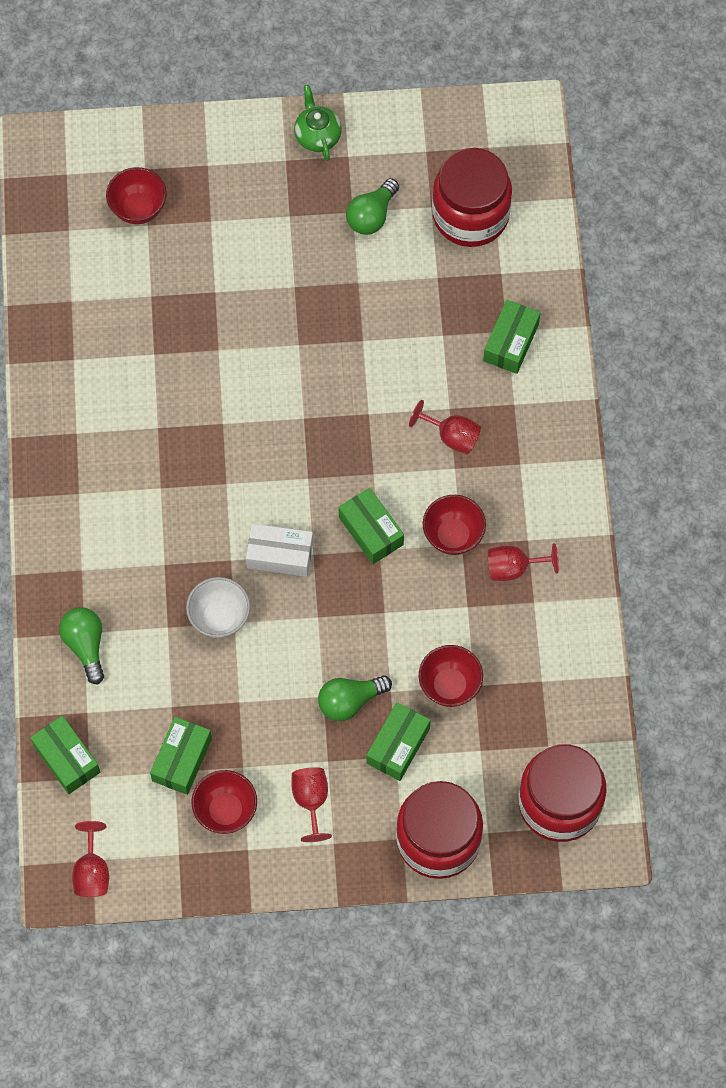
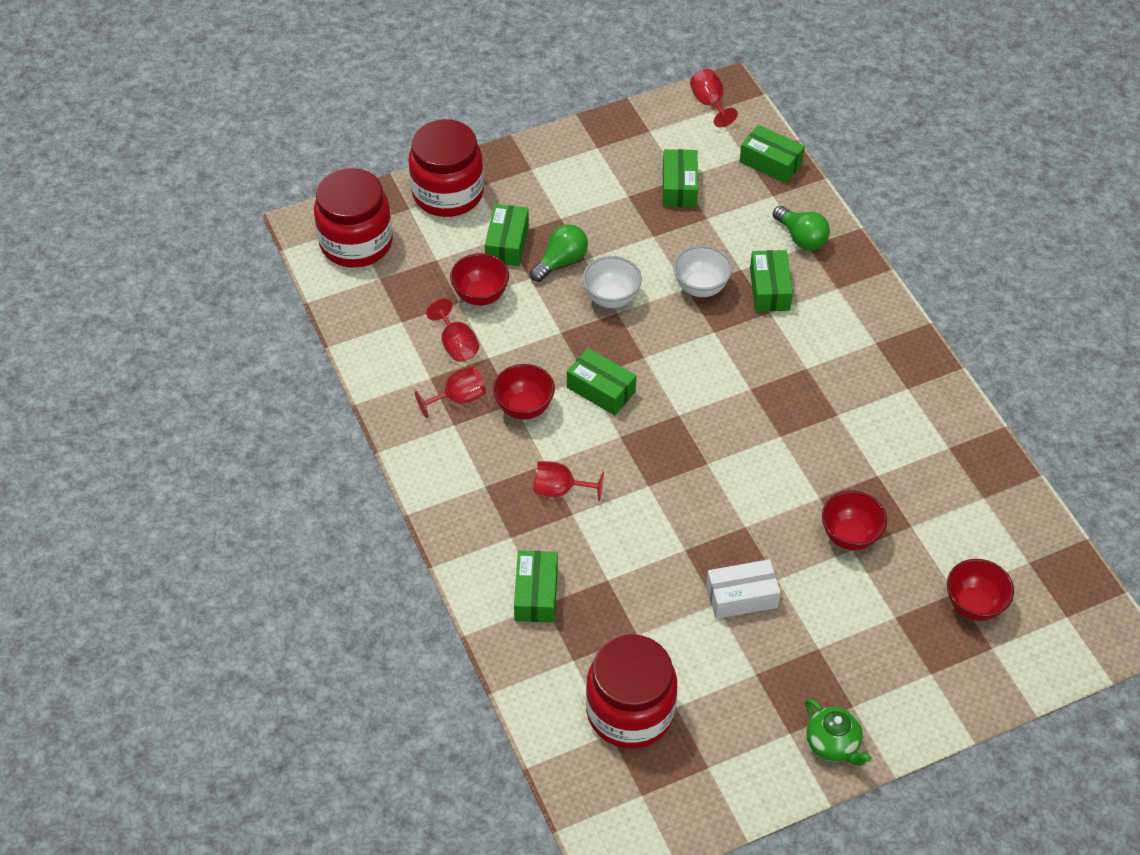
camera: 160 degrees right, 15 degrees down
(150, 592) = (769, 289): none -> green box
(226, 811) = (627, 165): red bowl -> red bowl (850, 536)
(280, 555) = (673, 348): white box -> white box (741, 596)
(311, 800) = (562, 190): red goblet -> red goblet (456, 345)
(316, 636) = (611, 298): none -> white bowl
(372, 216) = (733, 676): green light bulb -> none

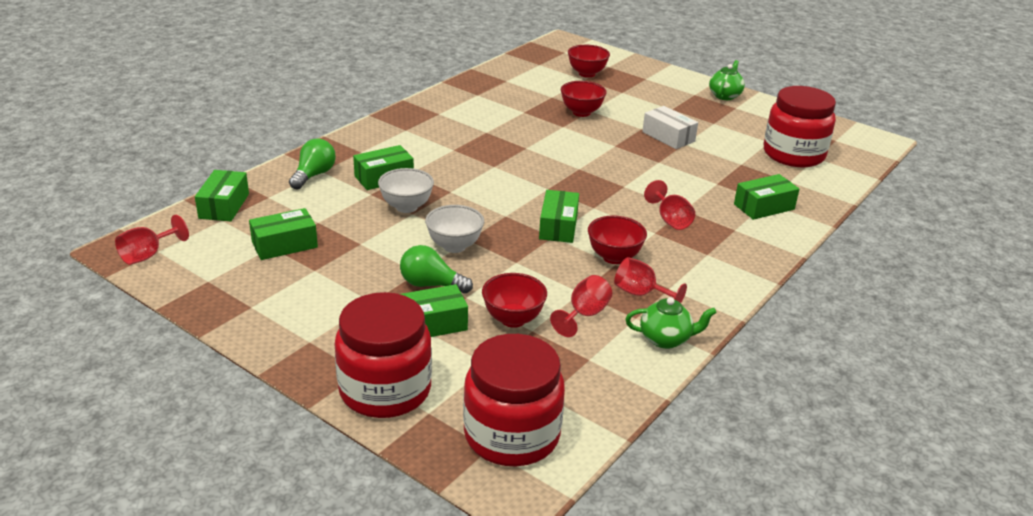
camera: 120 degrees left, 20 degrees down
(390, 383) = (666, 339): none -> green teapot

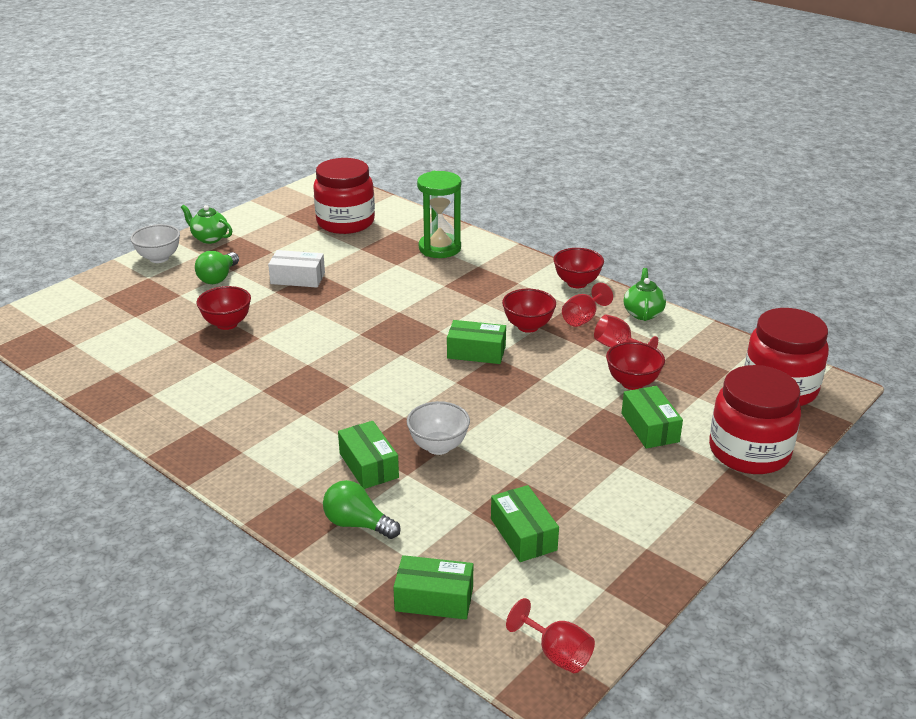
camera: 85 degrees left, 0 degrees up
(431, 285) = (587, 428): green light bulb -> green light bulb (218, 278)
(454, 246) = (517, 414): white bowl -> white bowl (159, 258)
(587, 74) = (119, 313): red bowl -> red bowl (577, 283)
(668, 137) = (297, 278): white box -> white box turned 45 degrees clockwise
(670, 220) = (463, 293): red goblet -> none
(764, 207) = (439, 248): green box -> green hourglass

